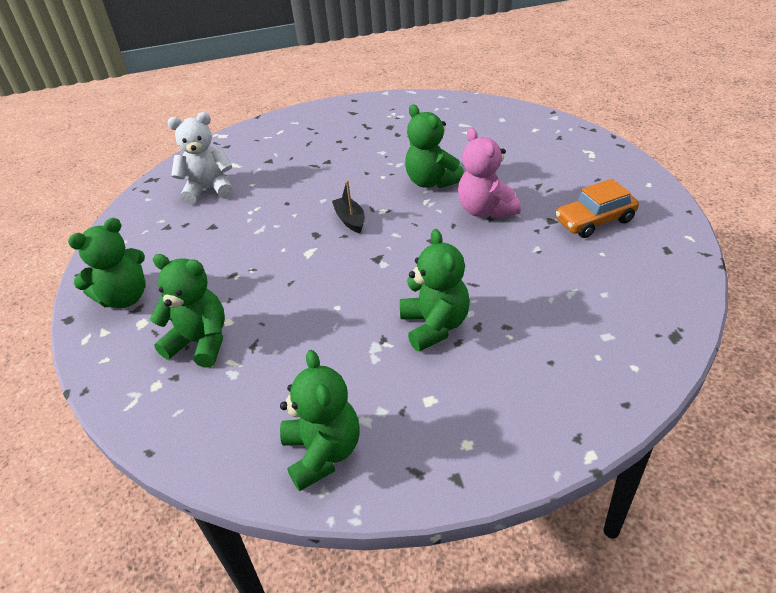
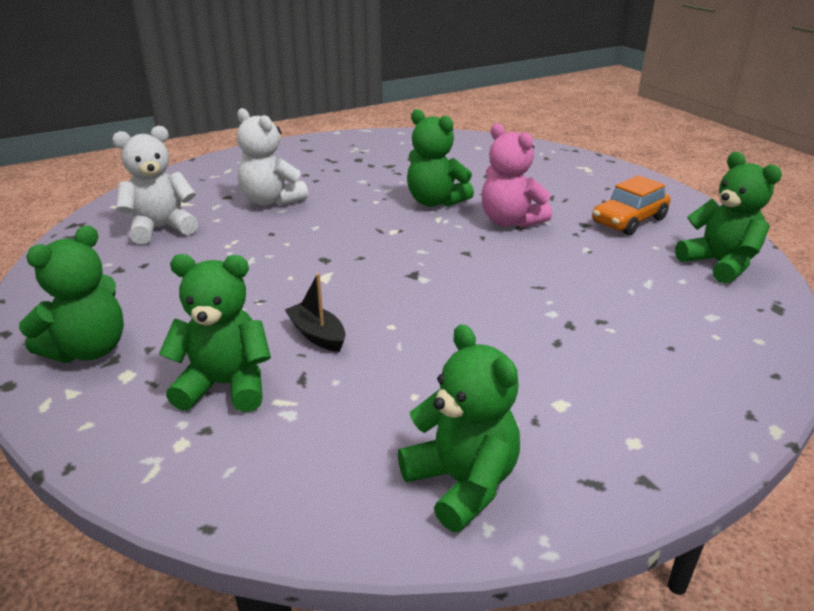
camera: 20 degrees left, 10 degrees down
(300, 168) = (271, 201): none -> white teddy bear
(350, 220) = (360, 242): black boat -> black boat (317, 335)
(435, 326) = (520, 330): green teddy bear -> green teddy bear (719, 264)

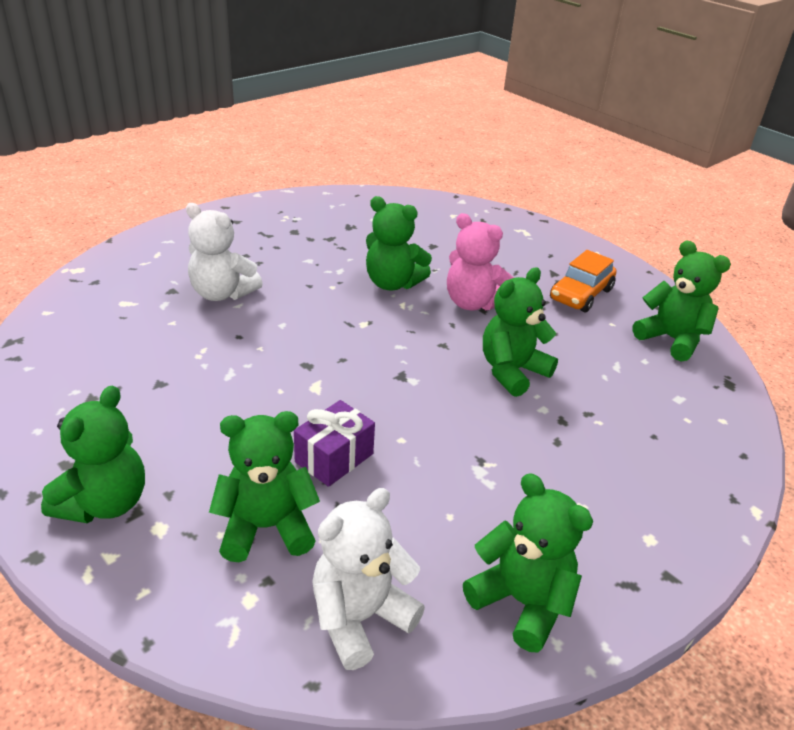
camera: 15 degrees left, 5 degrees up
(161, 228) = (115, 339): white teddy bear -> white teddy bear (360, 617)
(317, 335) = (334, 458): black boat -> purple gift
(530, 279) = (512, 371): none -> green teddy bear

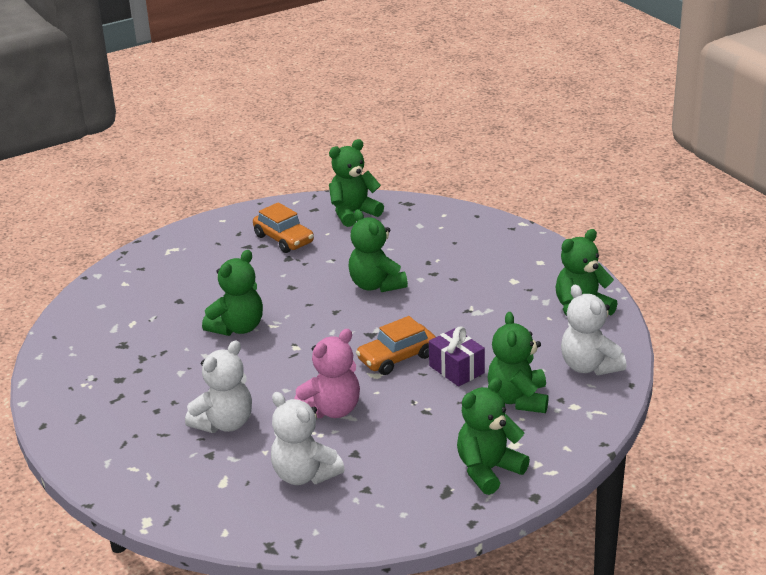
camera: 75 degrees left, 5 degrees down
(105, 503) = (488, 470): green teddy bear -> green teddy bear turned 75 degrees counterclockwise
(127, 351) = (304, 475): none -> white teddy bear
(353, 401) = (397, 358): none -> orange car
(472, 303) = (281, 291): pink teddy bear -> pink teddy bear (332, 409)

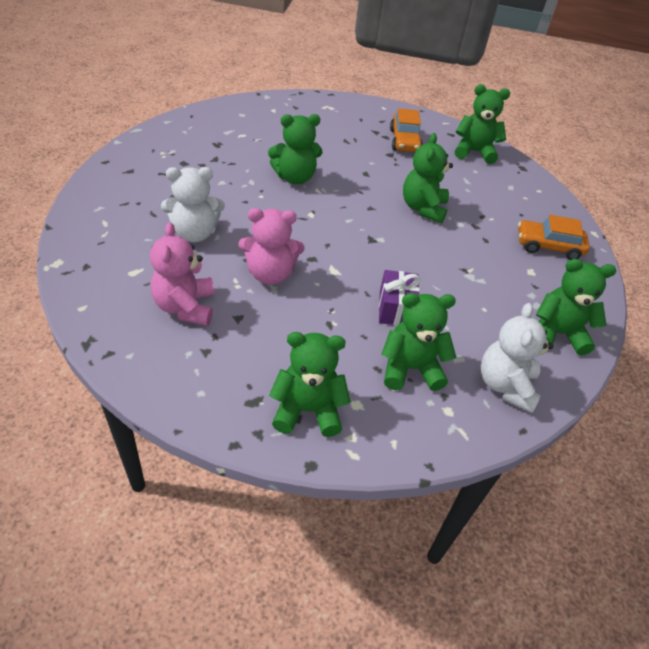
camera: 35 degrees right, 15 degrees up
(304, 475) = (185, 307): white teddy bear -> pink teddy bear
(397, 358) = (365, 269): orange car -> orange car (548, 246)
(518, 399) = (410, 368): green teddy bear -> green teddy bear turned 45 degrees clockwise

